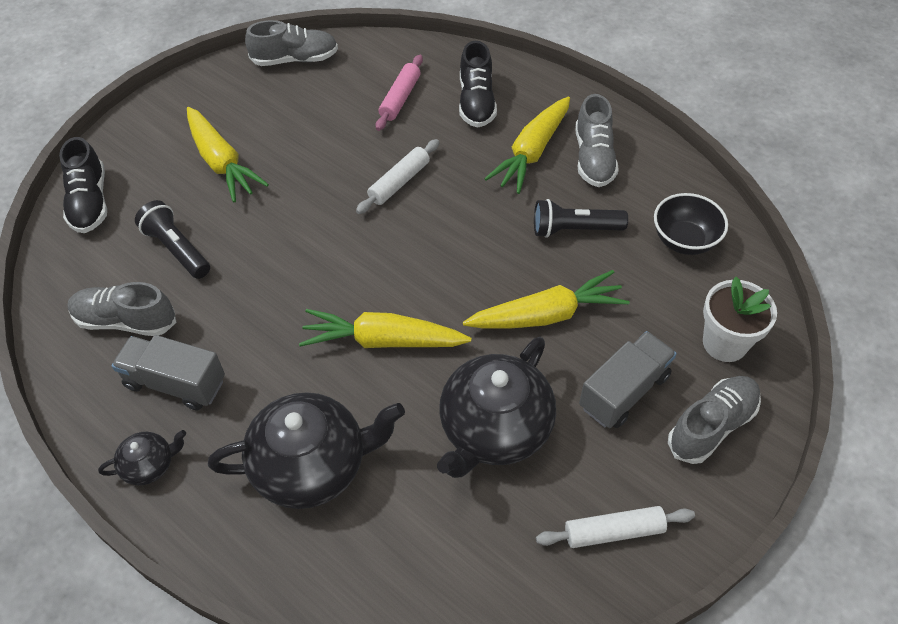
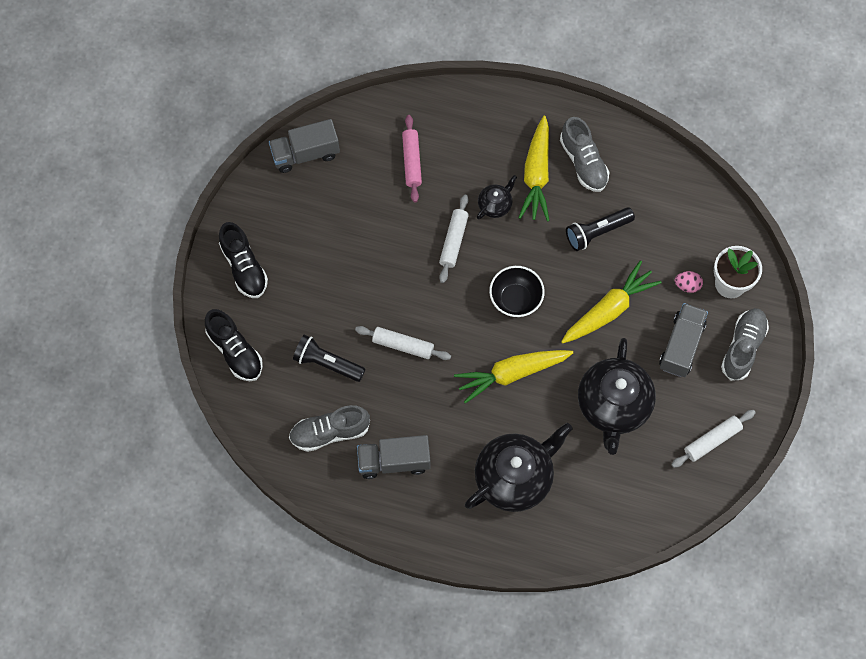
camera: 25 degrees left, 15 degrees up
(149, 465) = (414, 521): black teapot -> black teapot (495, 205)
(222, 163) = (311, 277): yellow carrot -> none
(273, 262) = (403, 345): none -> white rolling pin
(295, 59) = (305, 154): grey shoe -> grey truck
(476, 102) = (472, 142): black shoe -> black shoe (244, 267)
(664, 324) = (687, 285): none -> pink egg
(684, 240) = (675, 211): black bowl -> black bowl (515, 299)

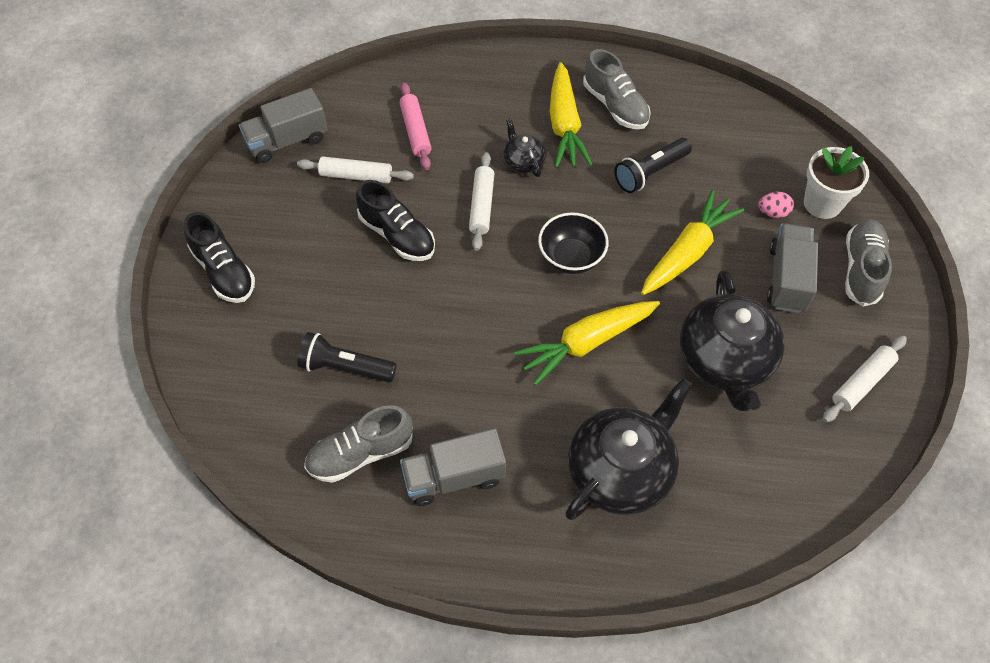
camera: 10 degrees left, 10 degrees down
(235, 351) = (221, 372): black shoe -> black shoe (397, 235)
(403, 345) = (440, 331): white rolling pin -> white rolling pin (356, 176)
(495, 205) = (523, 161): black teapot -> black teapot turned 60 degrees counterclockwise

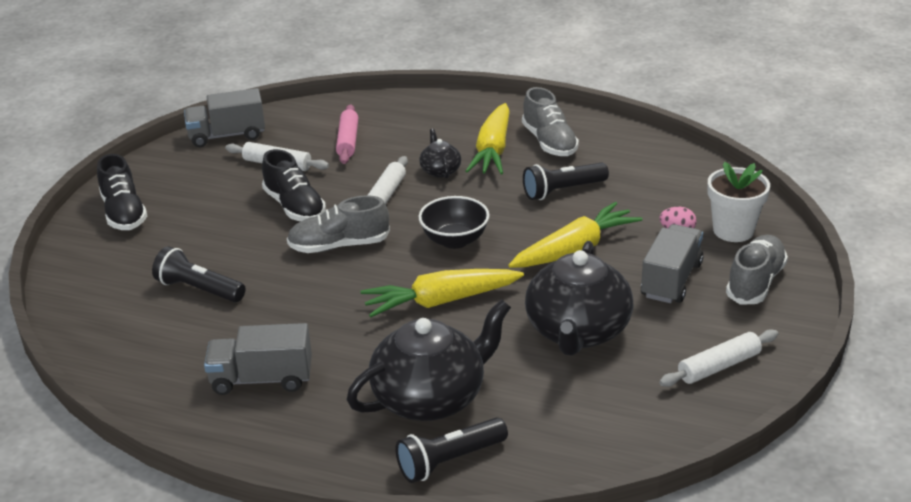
camera: 15 degrees right, 25 degrees down
(361, 453) = (181, 350): grey shoe -> grey shoe (339, 246)
(665, 546) = (449, 461): none -> black flashlight

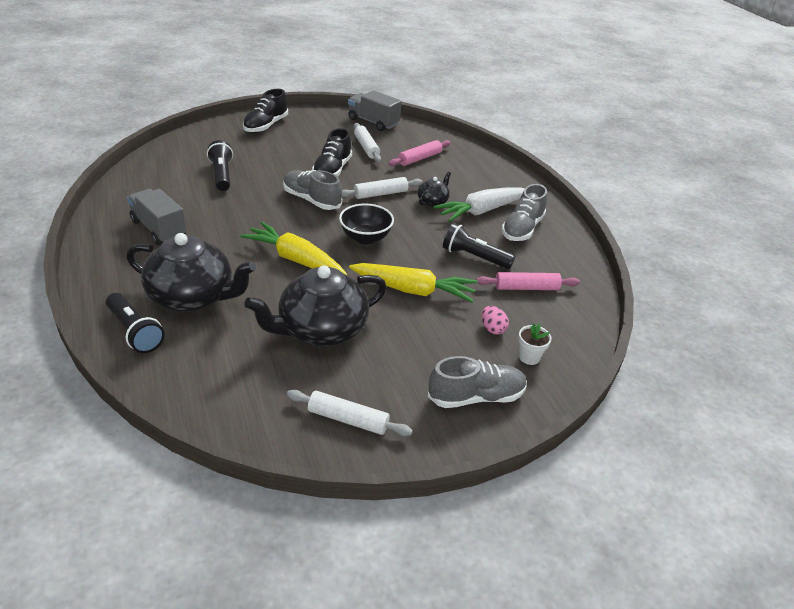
camera: 45 degrees right, 5 degrees up
(449, 461) = (135, 332): black flashlight -> black flashlight turned 150 degrees counterclockwise
(493, 151) = (481, 211): yellow carrot -> white carrot
(640, 185) = (526, 288): none -> pink rolling pin
(671, 280) = (429, 350): grey truck -> none
(733, 230) = (529, 357): white flower pot -> white flower pot, size x0.57

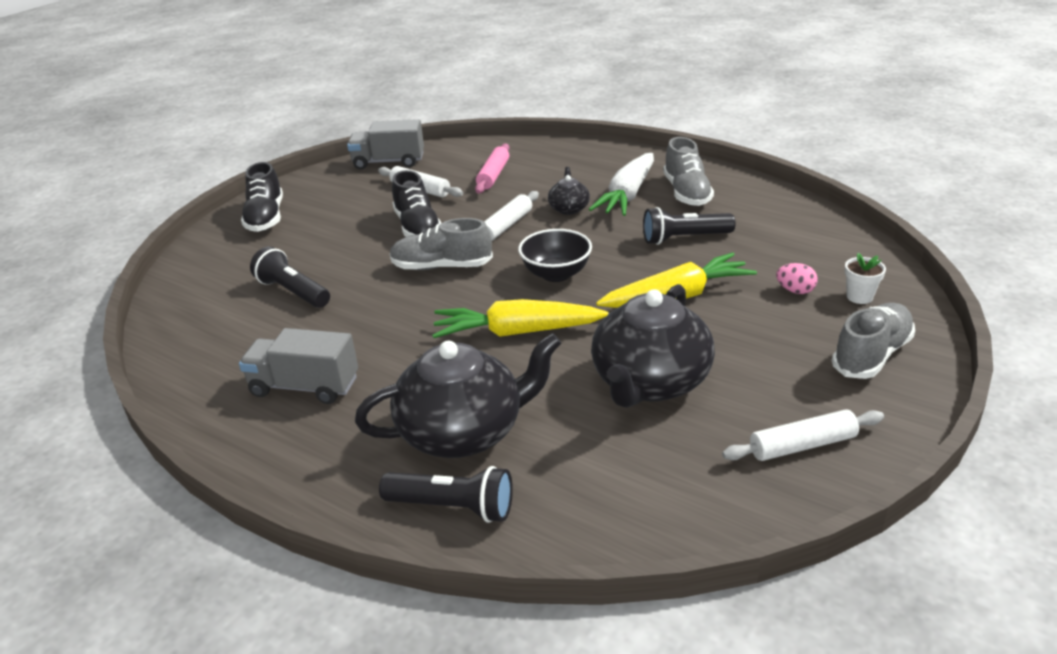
camera: 30 degrees left, 5 degrees down
(526, 288) = (768, 241): pink rolling pin -> none

